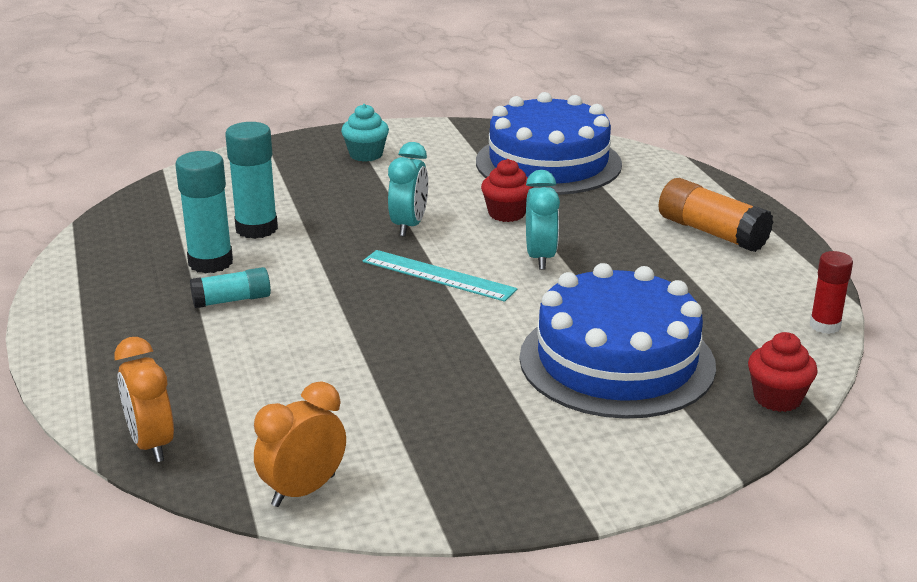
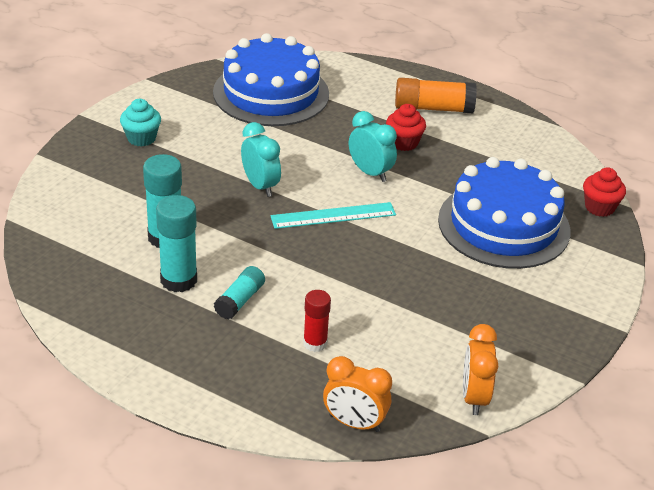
camera: 45 degrees left, 10 degrees up
(506, 214) = (304, 147): red cupcake -> red cupcake (404, 143)
(825, 325) = (563, 148): red glue stick -> red glue stick (315, 343)

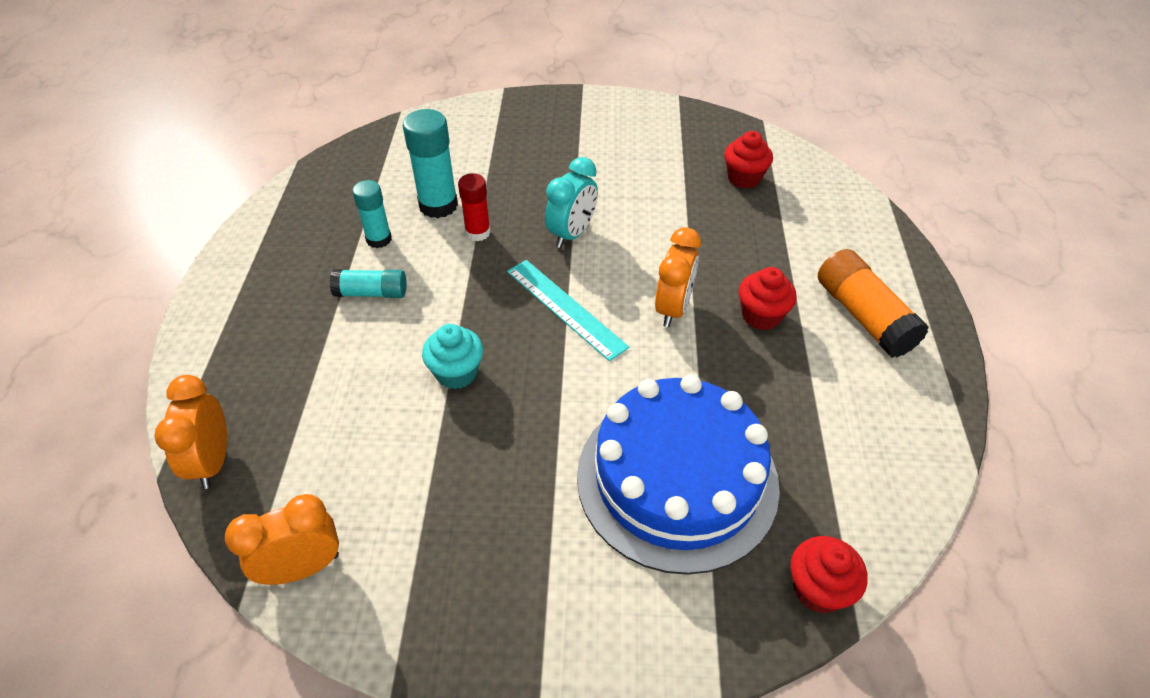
camera: 65 degrees right, 10 degrees up
(141, 138) = (580, 130): turquoise cupcake -> turquoise cupcake (456, 373)
(178, 280) = (379, 239): turquoise glue stick -> turquoise glue stick, size x0.63
(271, 93) = (744, 178): blue cake -> red cupcake
(315, 343) = (333, 377): red glue stick -> red glue stick (478, 232)
(370, 173) = (673, 308): turquoise clock -> orange clock

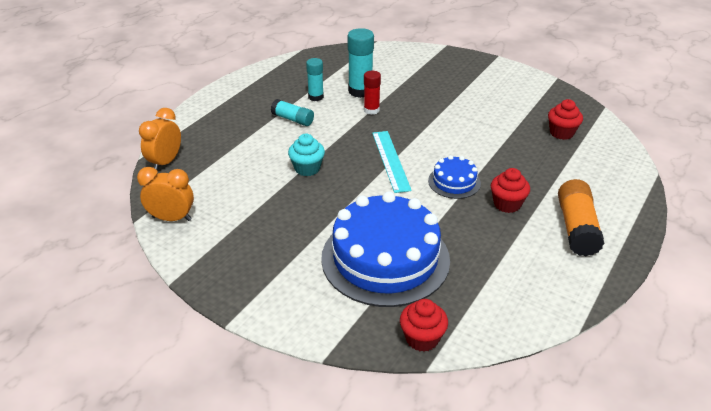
camera: 30 degrees right, 10 degrees down
(572, 234) = (425, 127): turquoise clock -> none
(673, 308) = (454, 182): orange clock -> blue cake

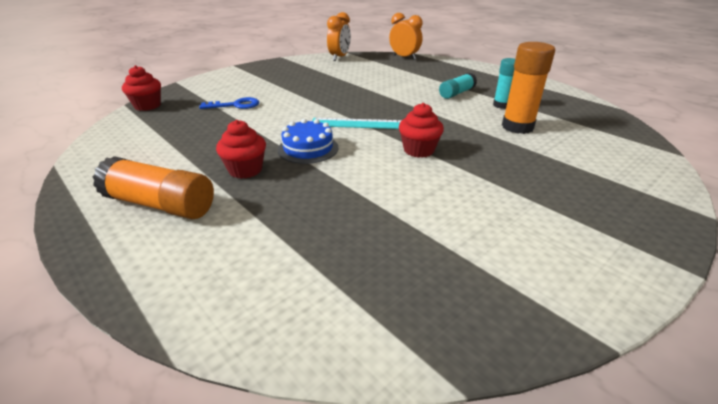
camera: 105 degrees right, 5 degrees down
(307, 168) = (373, 92): turquoise cupcake -> none
(360, 91) = (517, 127): turquoise glue stick -> orange glue stick
(371, 110) = (471, 127): red glue stick -> none
(385, 258) = (235, 105): blue cake -> blue key
(561, 133) = (372, 267): red cupcake -> red cupcake (418, 150)

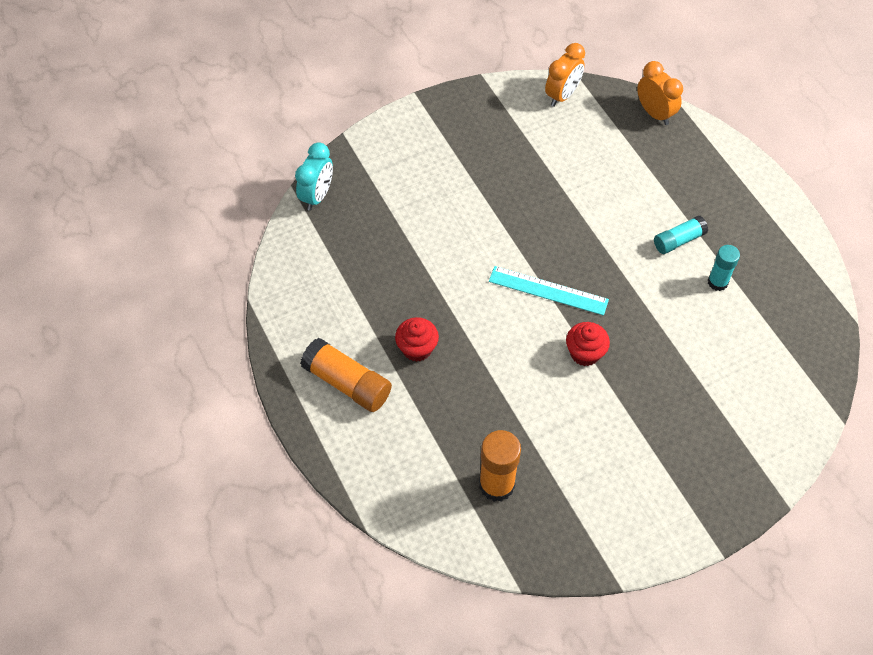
camera: 15 degrees right, 25 degrees up
(147, 106) = (317, 196): red cupcake -> turquoise clock
(235, 105) = (413, 215): blue key -> none
(308, 148) = (478, 325): blue cake -> none
(517, 127) = (708, 333): orange glue stick -> orange glue stick (496, 485)

